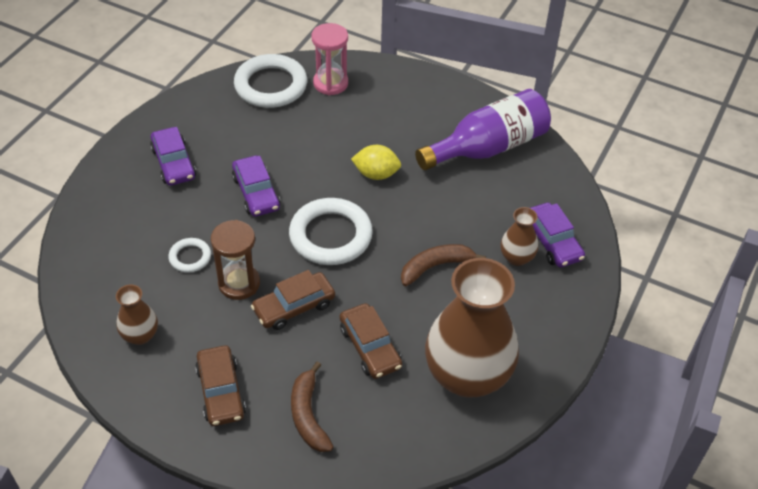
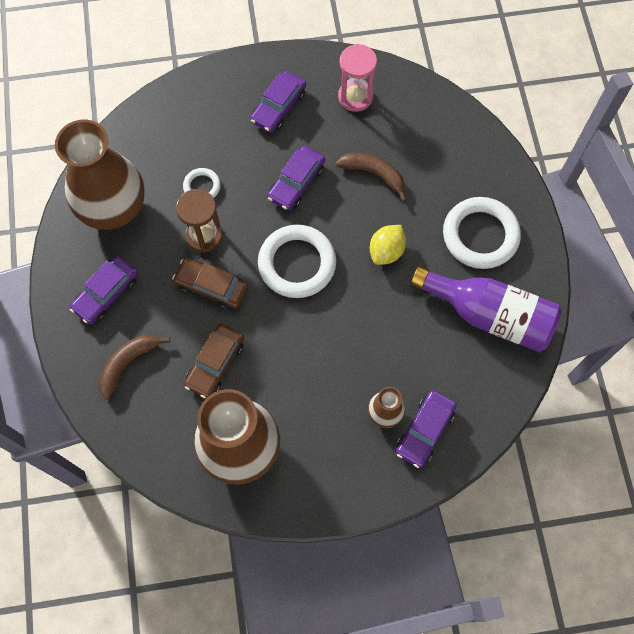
camera: 55 degrees right, 20 degrees up
(140, 335) = (113, 209): brown vase -> brown vase, size x2.21
(221, 391) = (106, 293): brown car -> purple car
(271, 85) = (415, 108): white ring -> white ring (480, 235)
(330, 83) = (457, 148): pink hourglass -> pink hourglass (355, 97)
(376, 174) = (386, 251): yellow lemon -> yellow lemon turned 60 degrees clockwise
(435, 266) = (326, 358): brown banana -> brown banana (373, 174)

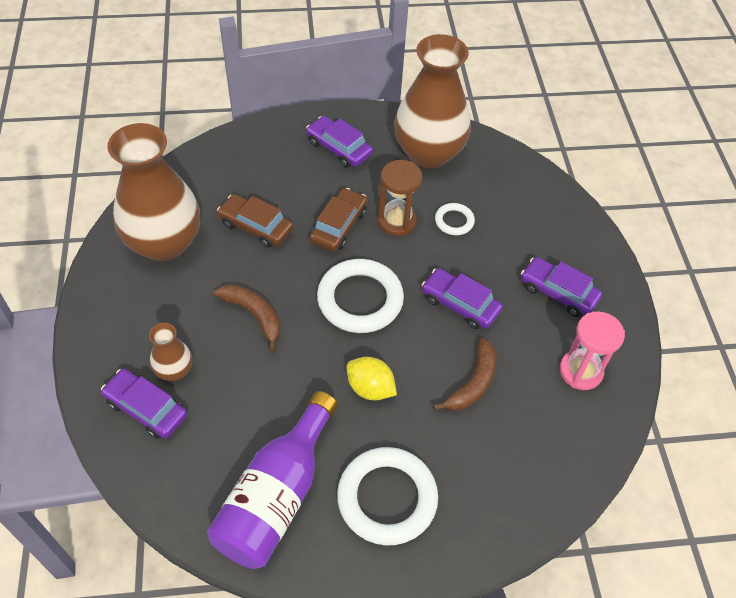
camera: 90 degrees right, 15 degrees down
(128, 363) = (266, 162): brown banana -> brown banana (254, 315)

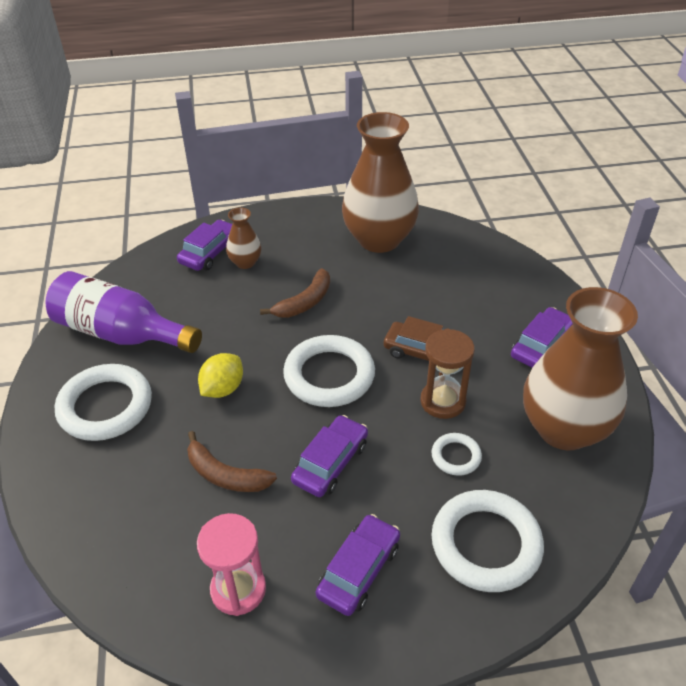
camera: 90 degrees right, 10 degrees down
(256, 226) = (411, 293): brown car -> none
(531, 216) = (486, 544): none -> white ring

